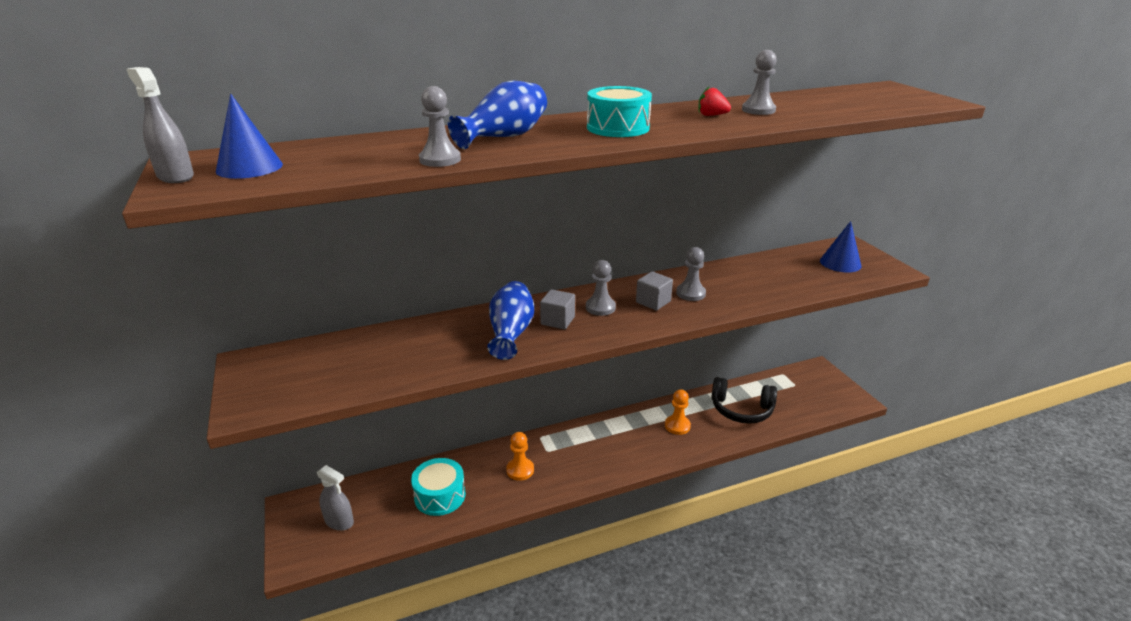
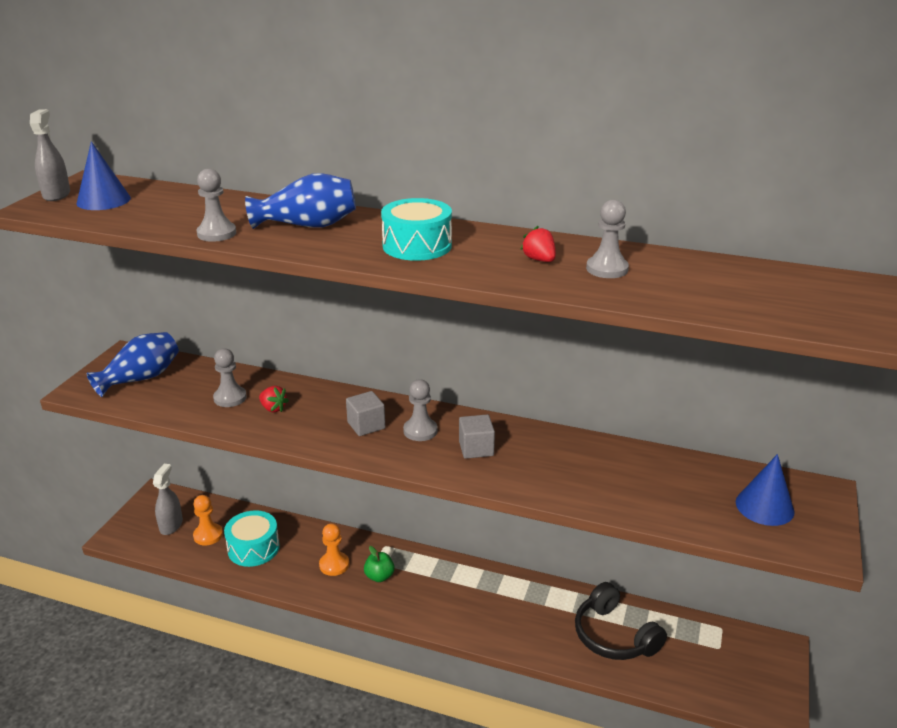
camera: 40 degrees right, 0 degrees up
(339, 521) = (171, 525): grey spray bottle -> grey spray bottle turned 150 degrees counterclockwise
(466, 341) = (273, 408): none -> red strawberry
(511, 333) = (314, 418): blue vase -> blue vase (141, 378)
(562, 458) = (379, 576): none -> green apple
(677, 426) = (522, 611): orange pawn -> orange pawn (208, 535)
(690, 293) = (526, 458): grey pawn -> grey pawn (230, 398)

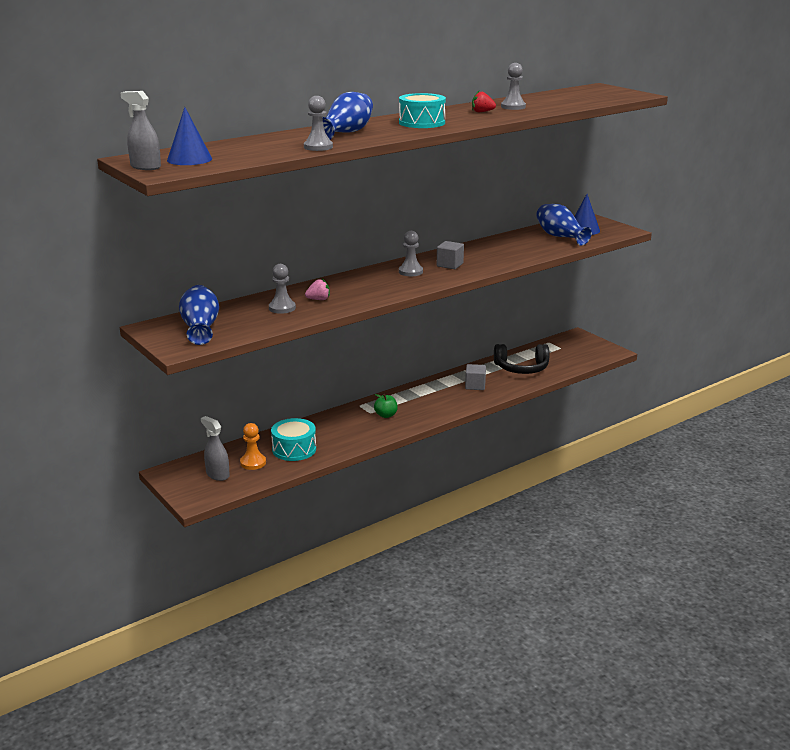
camera: 55 degrees left, 5 degrees down
(273, 408) = (318, 299): red strawberry -> pink strawberry
(334, 565) = (353, 426): orange pawn -> none
(366, 425) = (382, 282): grey cube -> grey cube (475, 385)
(703, 496) = (560, 236): none -> blue vase

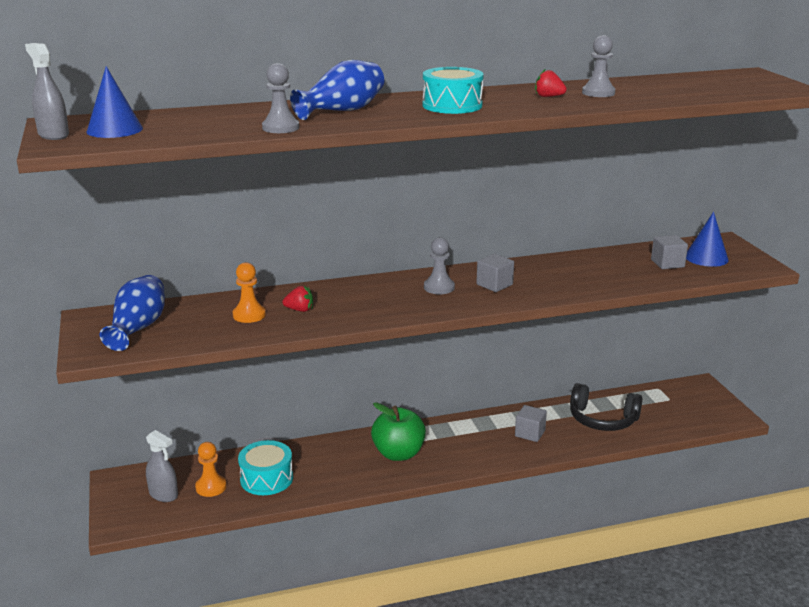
camera: 20 degrees right, 0 degrees up
(217, 475) = (163, 494): grey spray bottle -> grey spray bottle turned 150 degrees clockwise
(282, 308) = (249, 315): grey pawn -> orange pawn
(318, 299) = (299, 310): pink strawberry -> red strawberry
(386, 415) = (398, 454): green apple -> green apple, size x1.87
(560, 236) = (667, 263): blue vase -> grey cube

